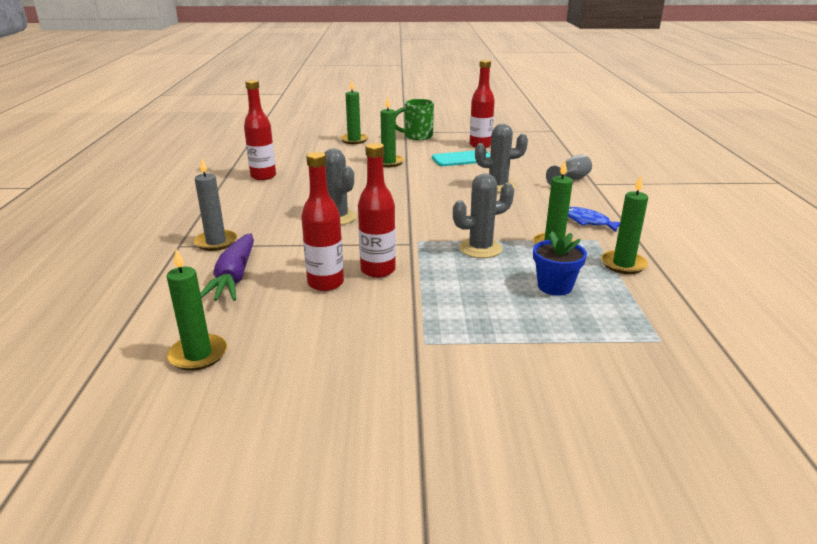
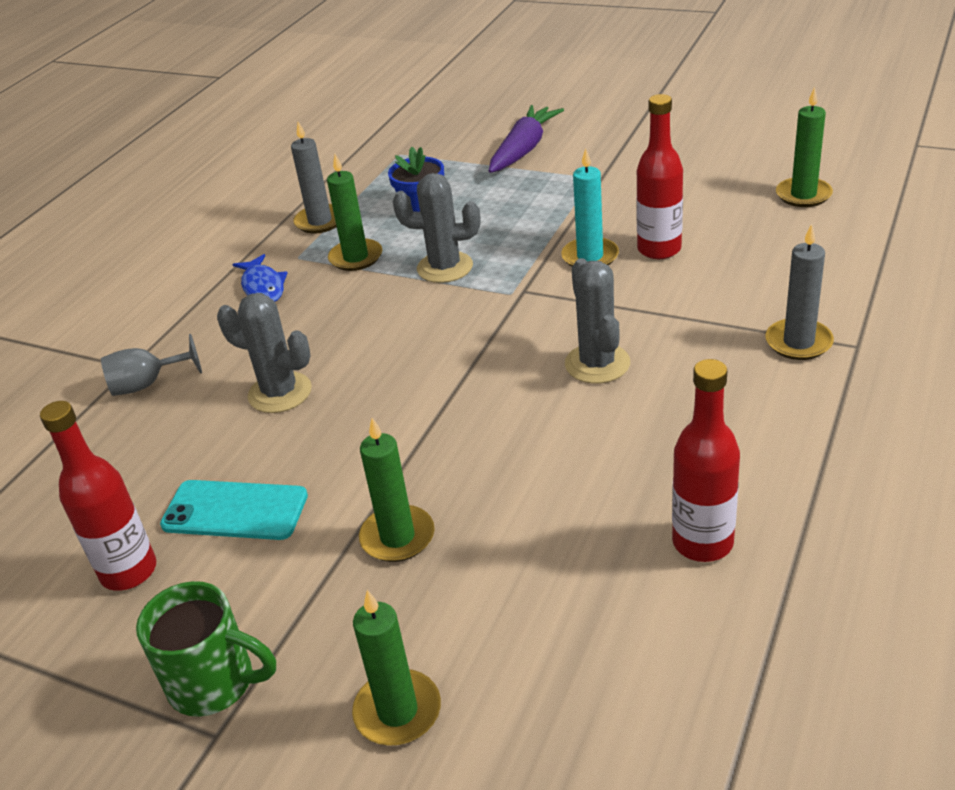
camera: 150 degrees left, 10 degrees up
(234, 277) = (770, 275): purple carrot -> purple carrot (524, 149)
(378, 270) = (590, 257): red bottle -> turquoise candle
(623, 264) = (320, 221): green candle -> grey candle

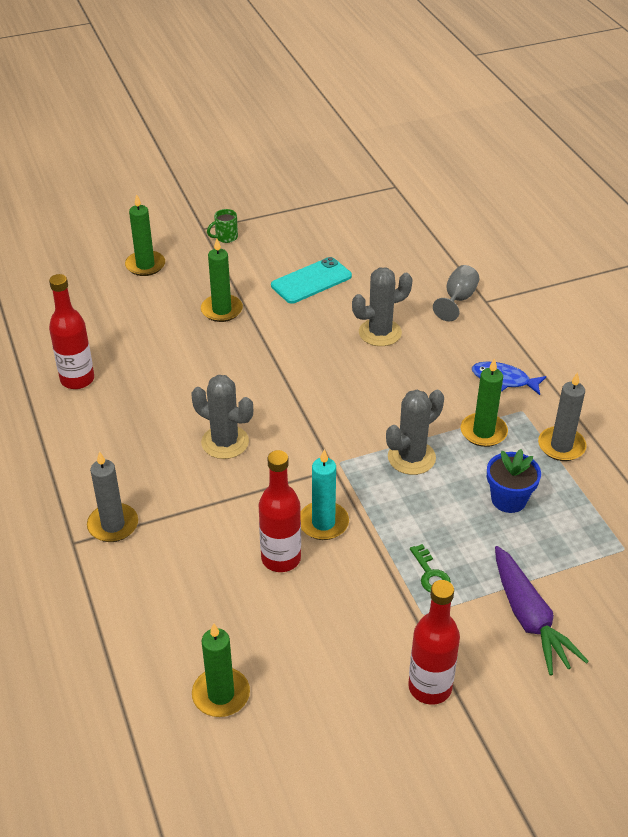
camera: 130 degrees right, 5 degrees up
(129, 571) = (318, 243): red bottle -> red bottle (430, 687)
(214, 683) = (225, 237): green mug -> green mug, size x0.56
(553, 194) = (430, 574): none -> green key

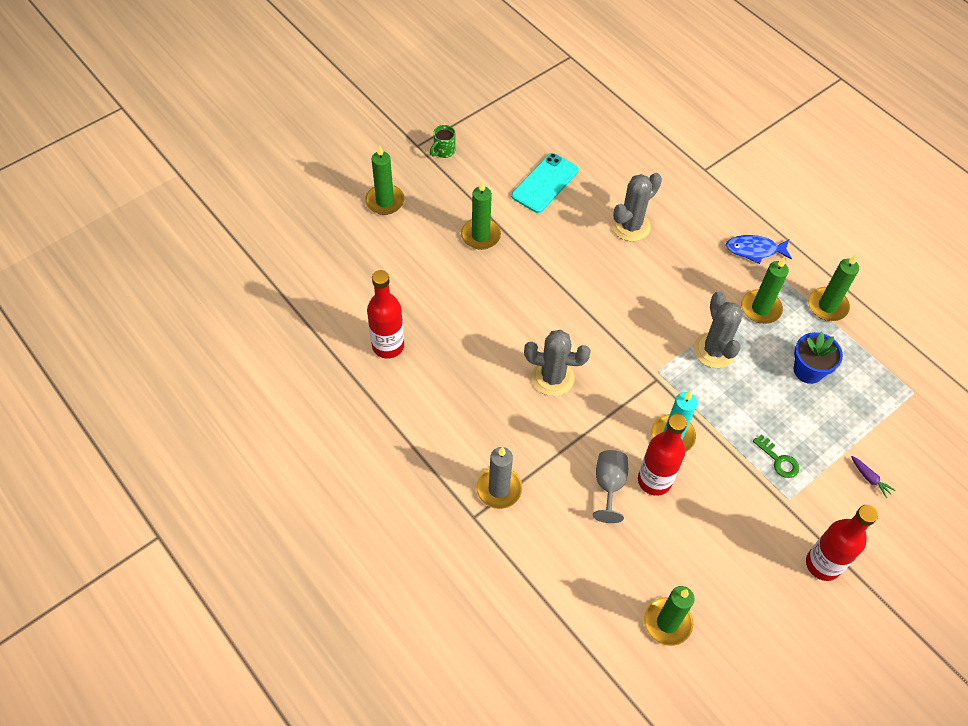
camera: 20 degrees left, 15 degrees up
(411, 457) = (714, 350): grey cactus -> grey cactus turned 45 degrees counterclockwise
(458, 299) = (680, 173): grey goblet -> grey goblet (609, 485)
(529, 618) = (869, 478): purple carrot -> purple carrot, size x0.40
(561, 446) = (827, 306): grey candle -> green candle

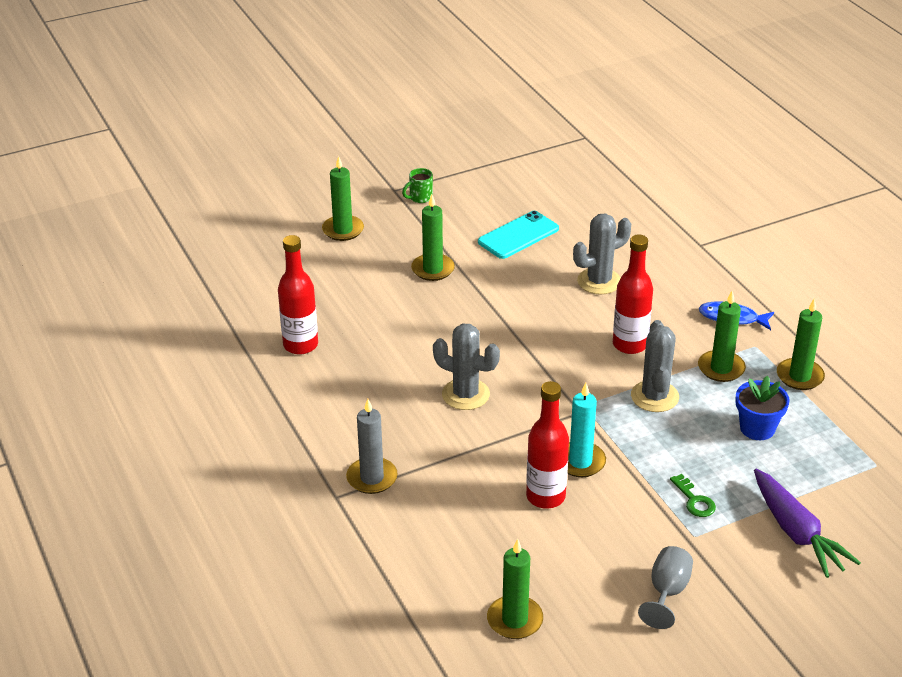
camera: 15 degrees right, 20 degrees down
(609, 485) = (493, 493): grey goblet -> grey goblet (667, 592)
(823, 564) = (713, 599): red bottle -> red bottle (629, 344)
(869, 478) = (796, 532): purple carrot -> purple carrot, size x2.50

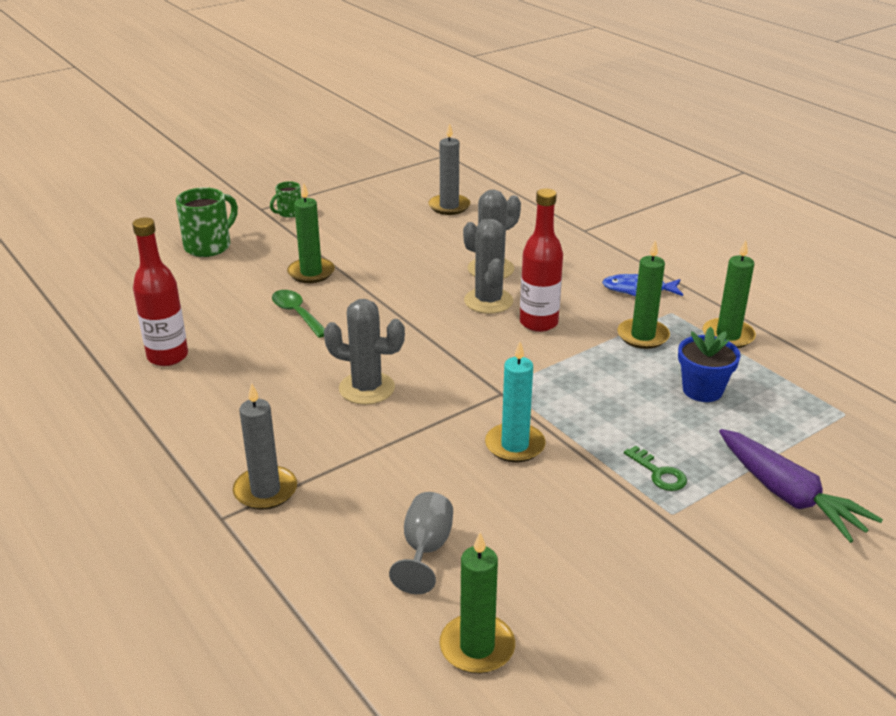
camera: 10 degrees left, 5 degrees down
(343, 230) = (209, 246): green candle -> green mug
(415, 313) = (297, 314): none -> green spoon
(518, 235) = (397, 236): turquoise phone -> none
(545, 496) = (483, 488): red bottle -> none
(574, 204) = (449, 206): none -> grey candle
(654, 396) = (580, 370): grey cactus -> grey cactus (488, 301)
(667, 592) = (661, 585): grey goblet -> grey goblet (425, 549)

